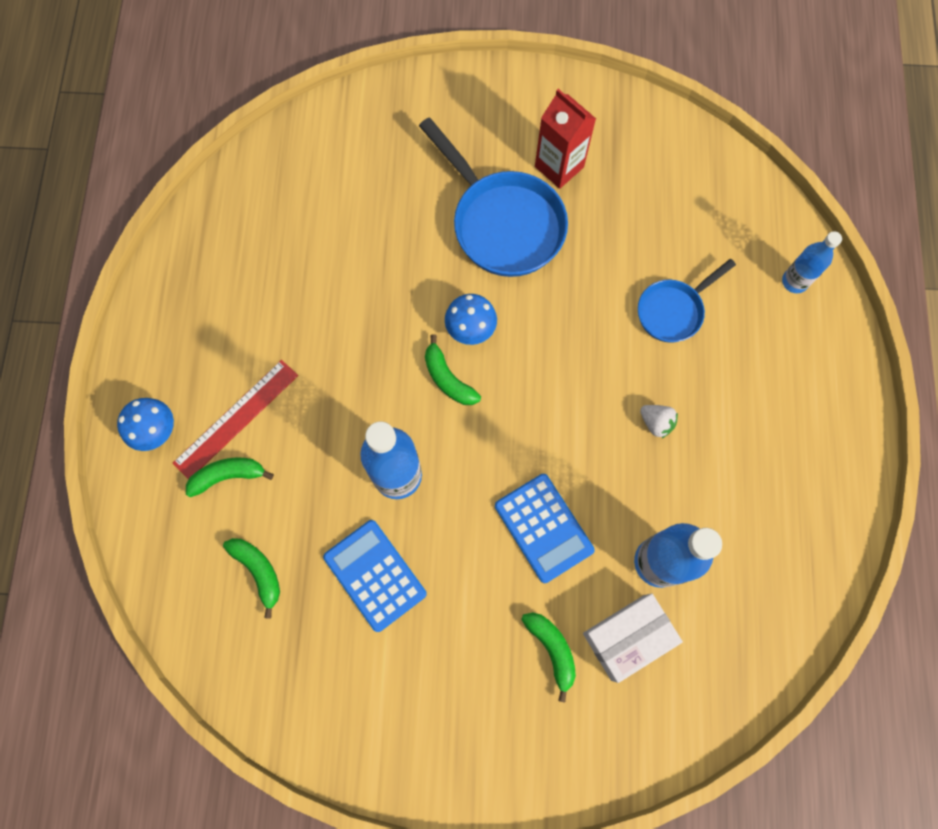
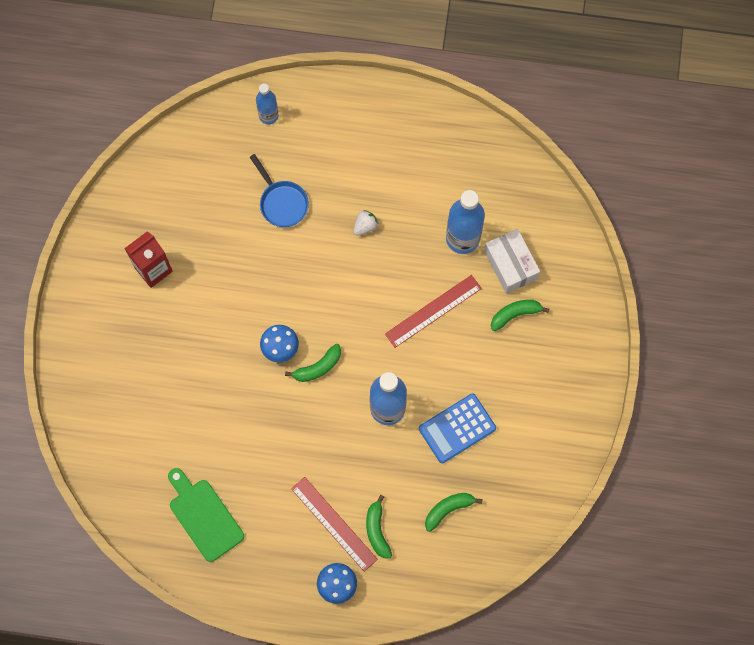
camera: 85 degrees left, 0 degrees up
(243, 260) = (204, 516): none -> green cutting board
(503, 223) = (196, 316): blue pan -> none
(543, 528) = (433, 311): blue calculator -> red ruler

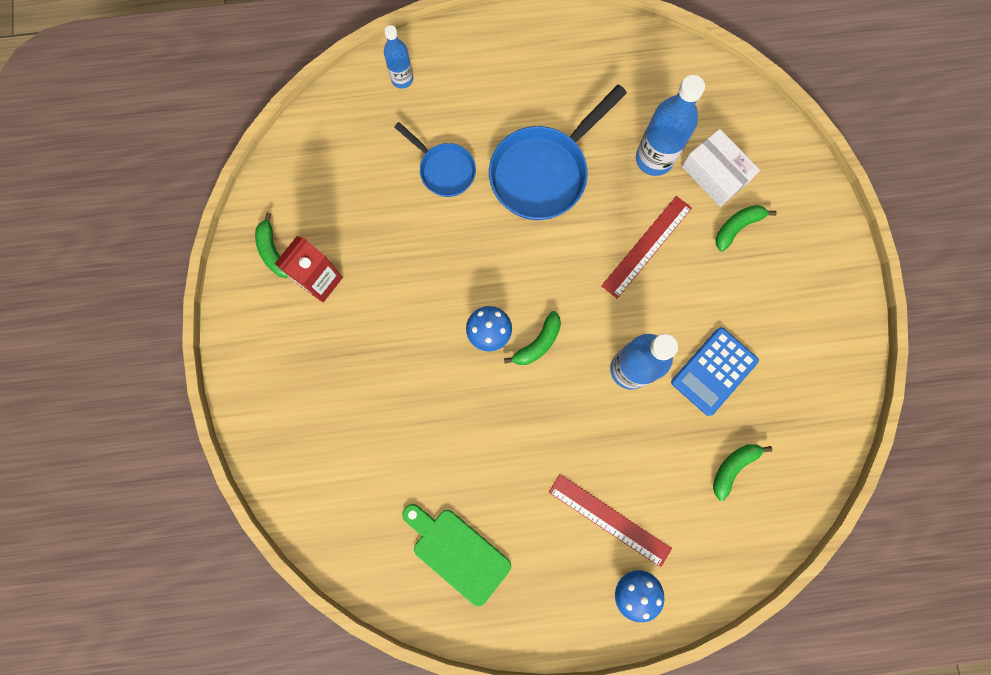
camera: 15 degrees left, 5 degrees up
(365, 226) = (544, 172): white strawberry -> blue pan
(377, 530) = (661, 514): green banana -> green banana (273, 252)

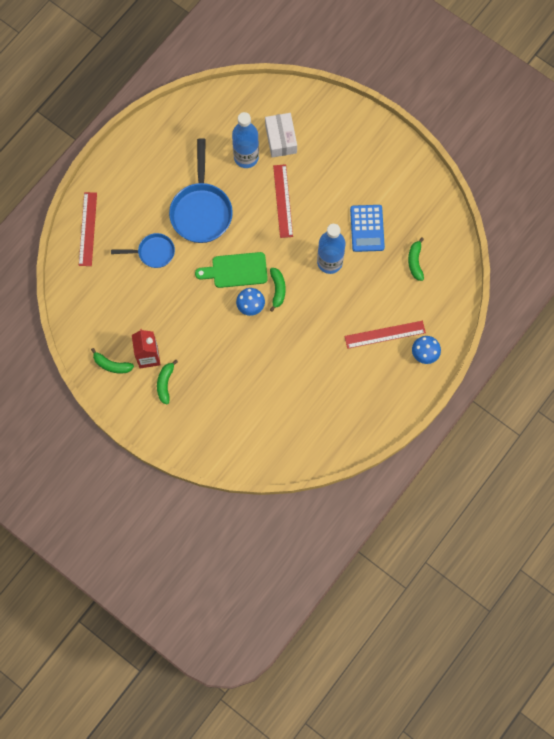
camera: 45 degrees left, 5 degrees down
(402, 79) = (87, 229): blue bottle -> red ruler
(458, 552) = (334, 411): green cutting board -> green cutting board (236, 270)
(715, 174) = (281, 139): white box -> white box turned 75 degrees clockwise
(737, 227) = (314, 154): green banana -> green banana (165, 383)

